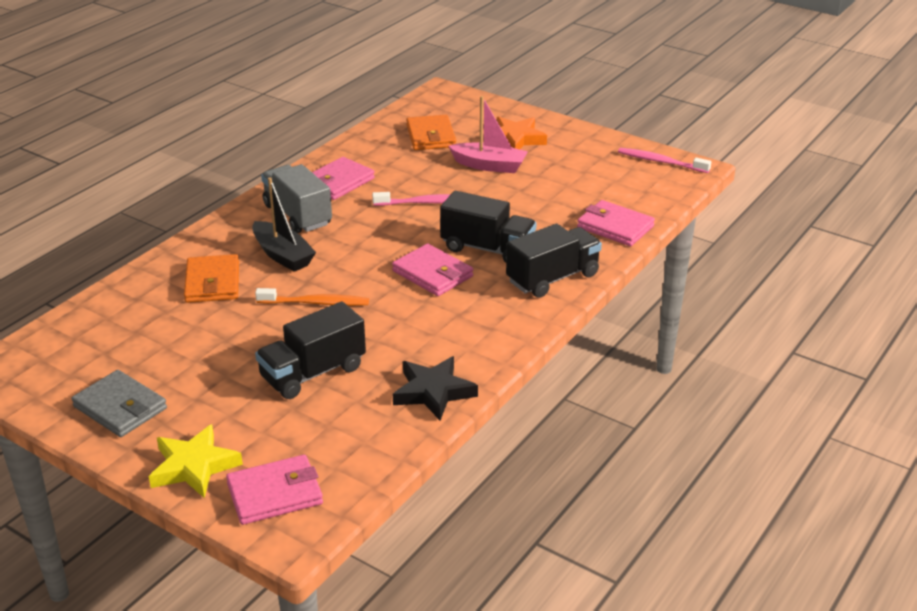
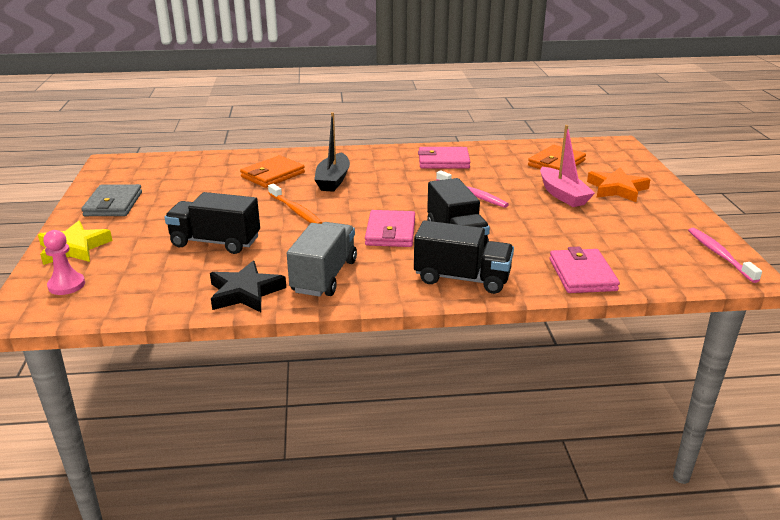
camera: 50 degrees right, 5 degrees down
(275, 494) = (66, 285): pink wallet -> pink pawn
(297, 215) = (384, 166): grey truck -> grey truck (324, 276)

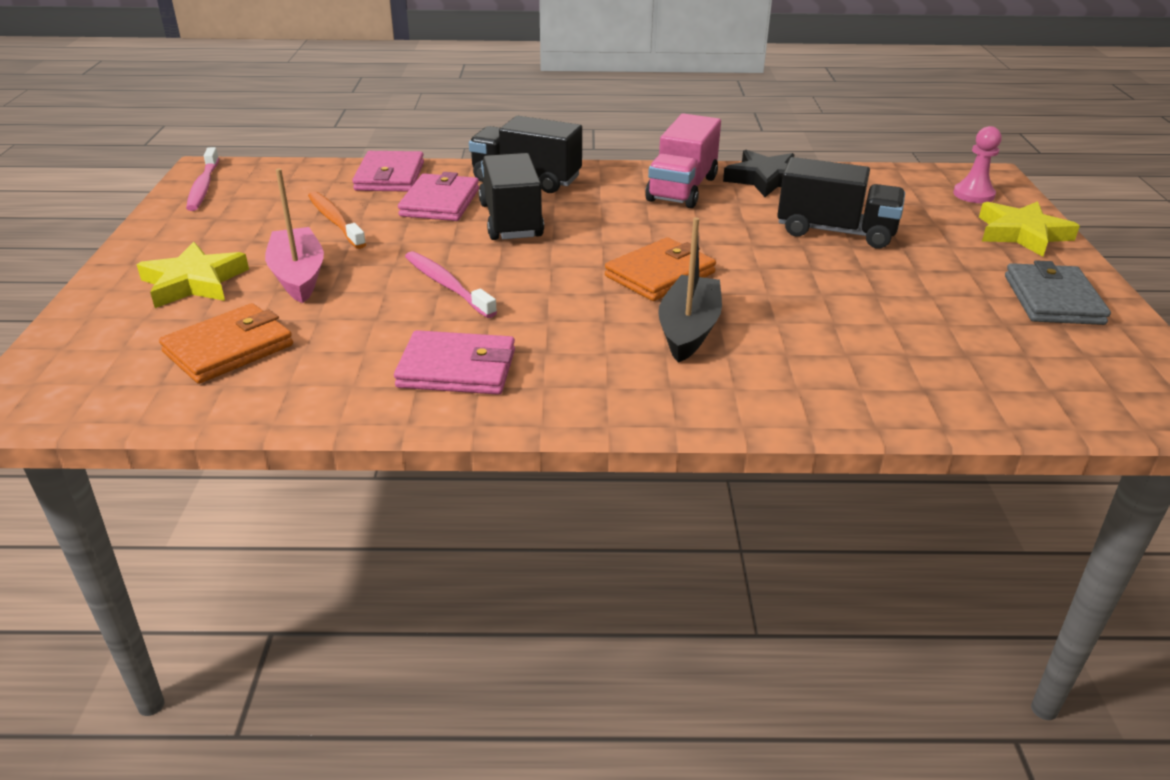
camera: 175 degrees left, 5 degrees up
(273, 175) = (811, 351): orange wallet -> orange wallet (660, 275)
(295, 210) = (741, 272): orange toothbrush -> orange toothbrush (335, 221)
(324, 276) = (682, 189): grey truck -> pink truck
(390, 232) = (597, 232): pink wallet -> pink wallet (440, 202)
(617, 189) = (194, 282): orange star -> yellow star

